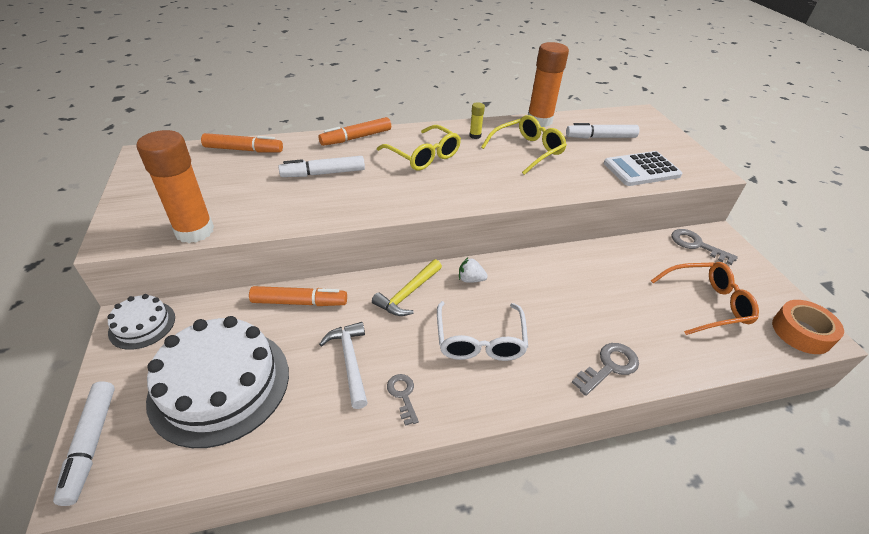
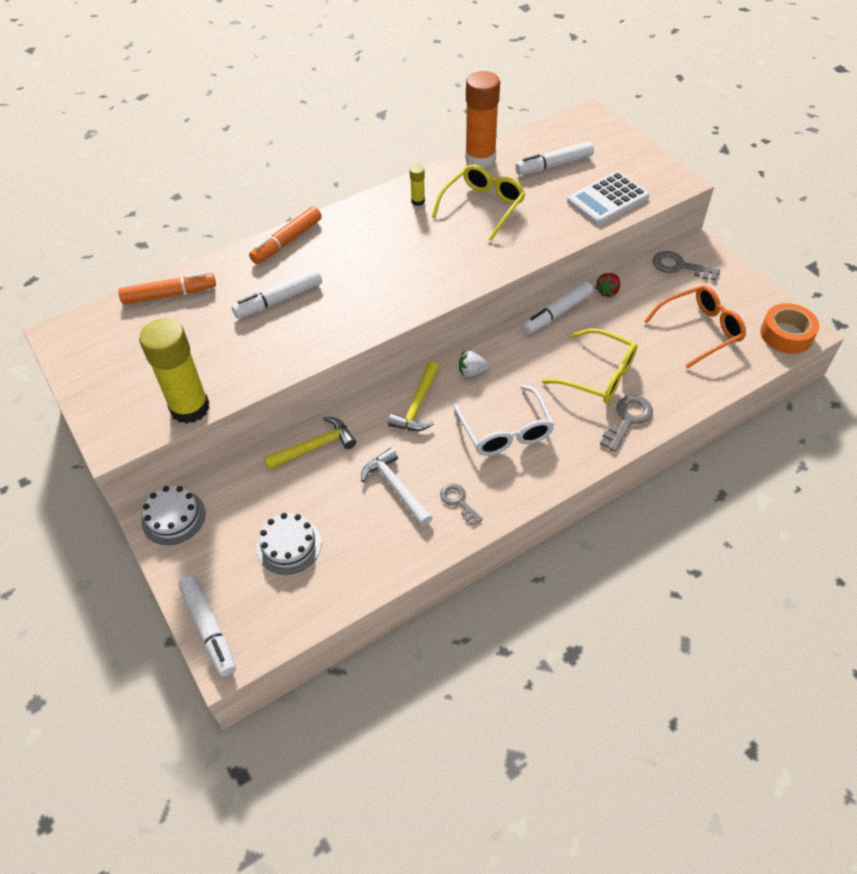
camera: 15 degrees left, 10 degrees up
(194, 231) = (190, 408): orange glue stick -> yellow glue stick
(220, 384) = (289, 545): white cake -> white cake, size x0.50
(299, 302) = (315, 447): orange marker -> yellow hammer
(423, 156) = (374, 245): yellow glasses -> yellow glasses (598, 375)
(568, 253) = (557, 313): none -> white marker
(621, 248) = (607, 291): none -> red strawberry

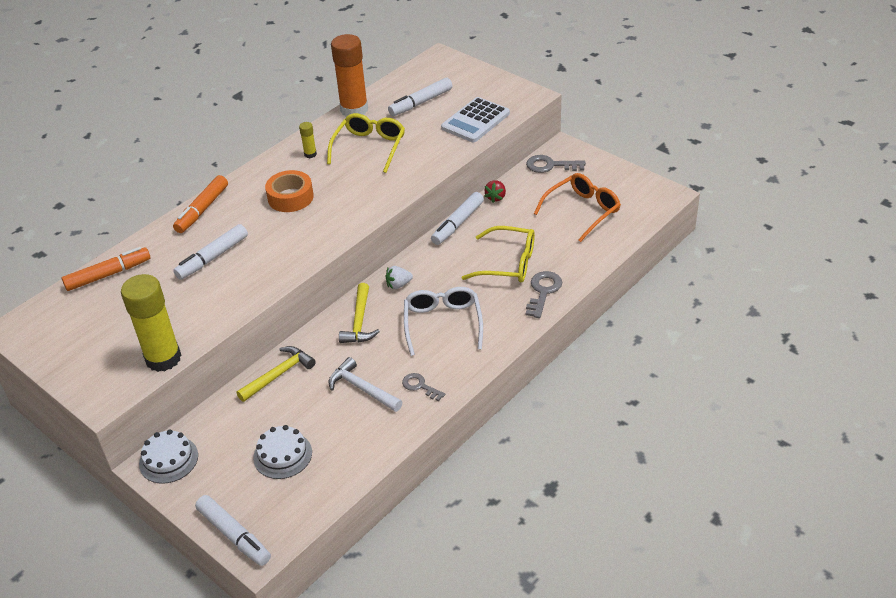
camera: 15 degrees left, 10 degrees down
(505, 431) = (443, 323): white glasses -> white glasses turned 150 degrees counterclockwise
(786, 334) = (653, 199): orange tape -> orange tape (290, 197)

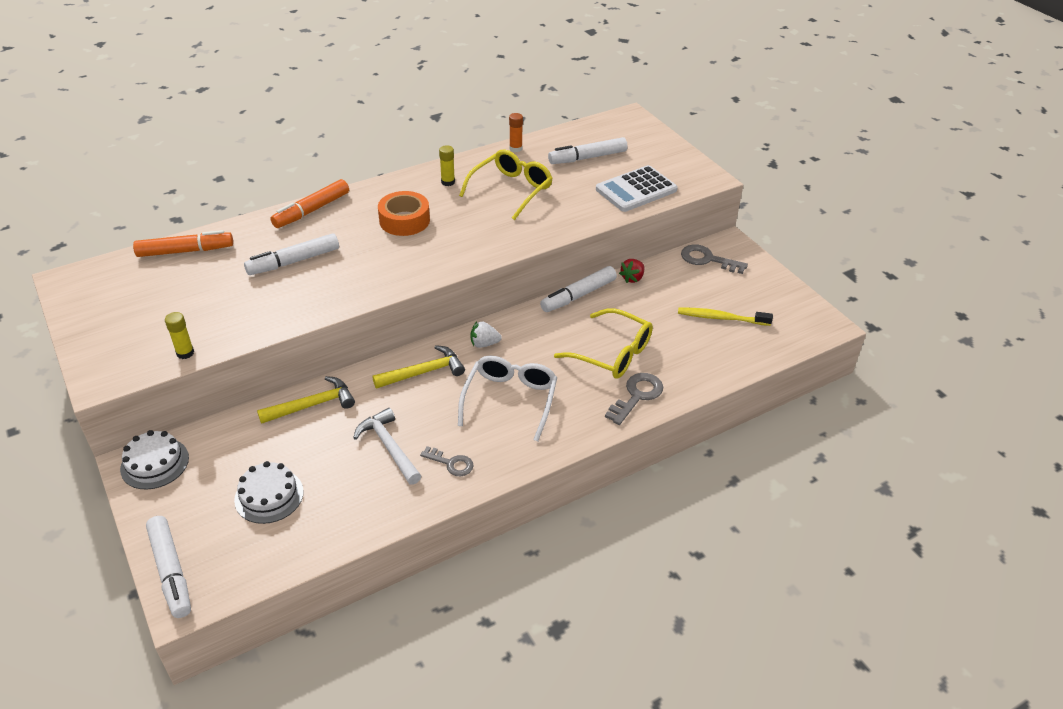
camera: 15 degrees right, 0 degrees up
(163, 358) = (185, 353): yellow glue stick -> yellow glue stick, size x0.43
(354, 110) = (515, 148): orange glue stick -> orange glue stick, size x0.43
(359, 322) = (424, 372): yellow hammer -> yellow hammer turned 135 degrees counterclockwise
(420, 386) = (451, 463): grey key -> grey key turned 150 degrees clockwise
(582, 211) = (721, 318): orange glasses -> yellow toothbrush

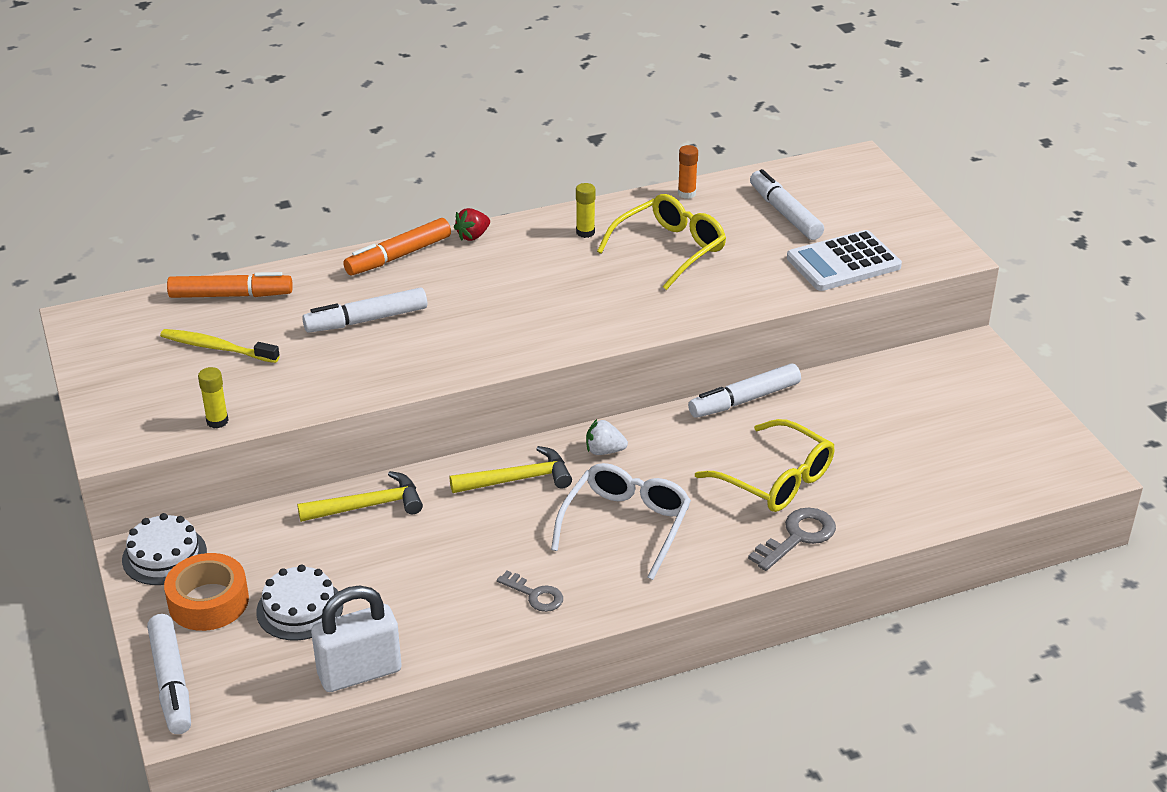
camera: 10 degrees right, 5 degrees down
(323, 544) = (359, 672): none -> white padlock
(389, 447) = (458, 566): white hammer -> none
(404, 220) = (518, 279): orange tape -> orange tape (208, 601)
(588, 158) = (785, 213): white marker -> white marker turned 75 degrees clockwise
(632, 278) = (824, 383): red strawberry -> red strawberry (473, 236)
(707, 259) = (937, 367): grey key -> none
(721, 318) = (938, 447): yellow toothbrush -> yellow toothbrush (217, 348)

